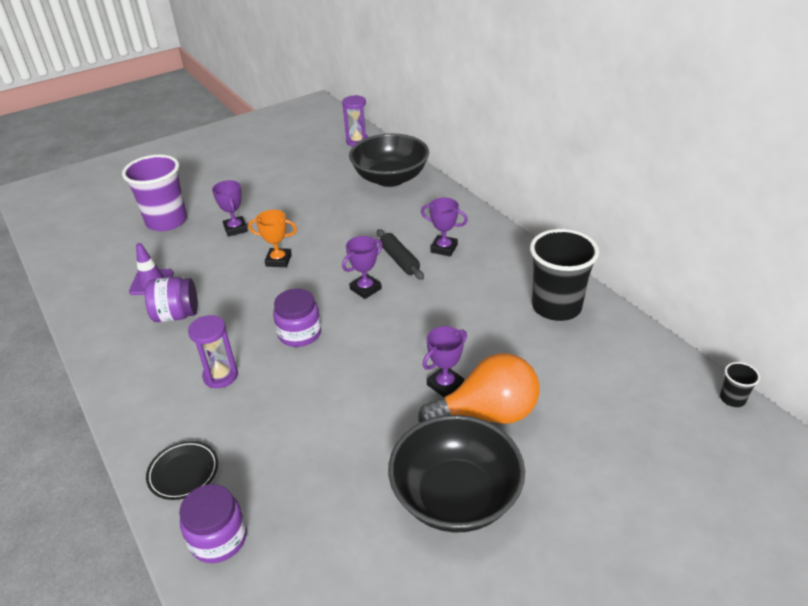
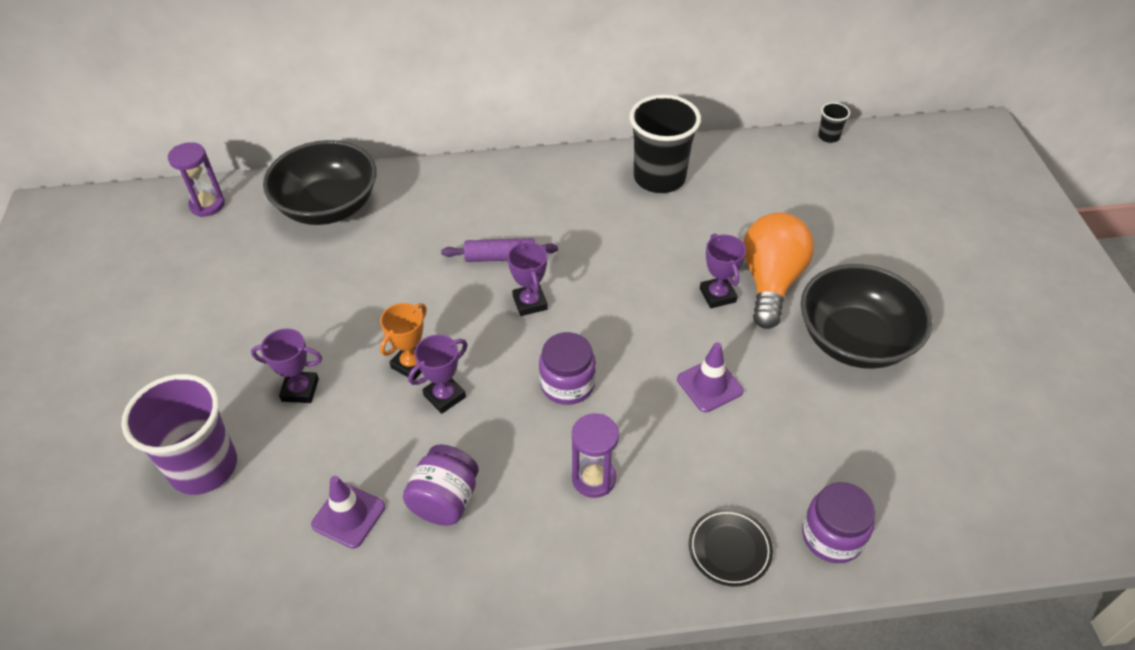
camera: 65 degrees left, 10 degrees up
(341, 410) = (709, 385): none -> purple traffic cone
(399, 260) = (500, 257): black rolling pin -> purple rolling pin
(444, 248) = (508, 215): purple trophy -> purple trophy (444, 396)

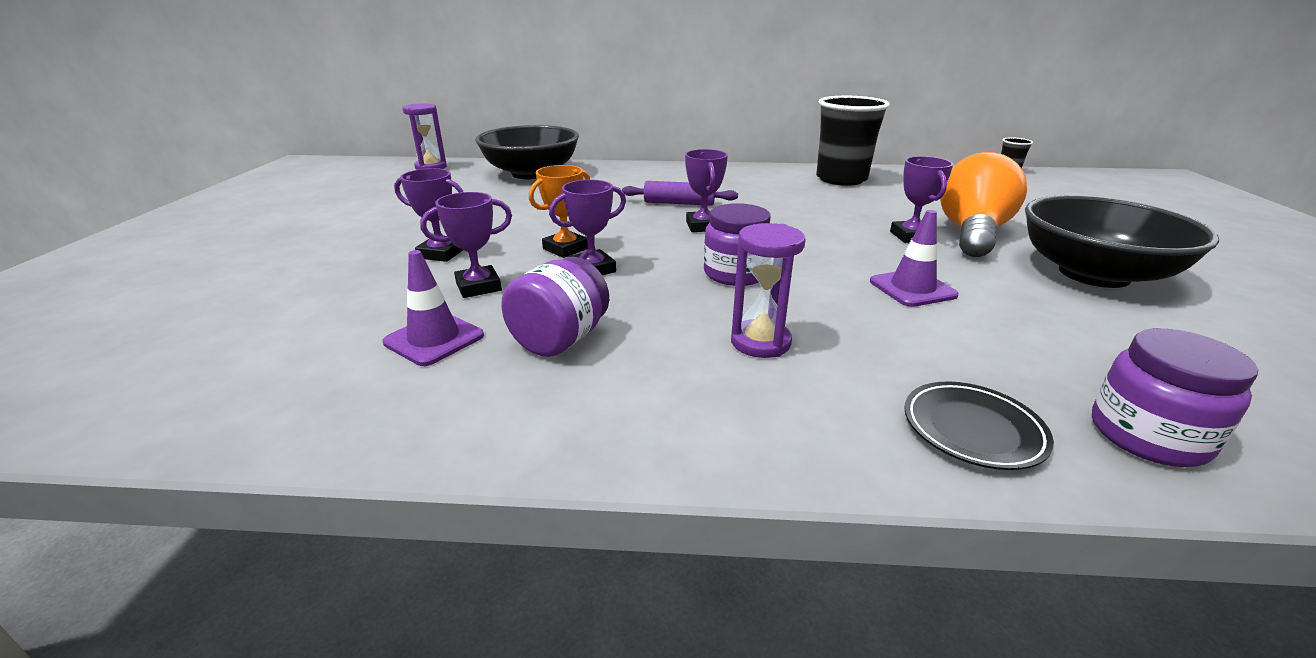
camera: 10 degrees right, 20 degrees down
(204, 467) = (301, 289): purple cup -> none
(355, 439) = (478, 287): none -> purple trophy

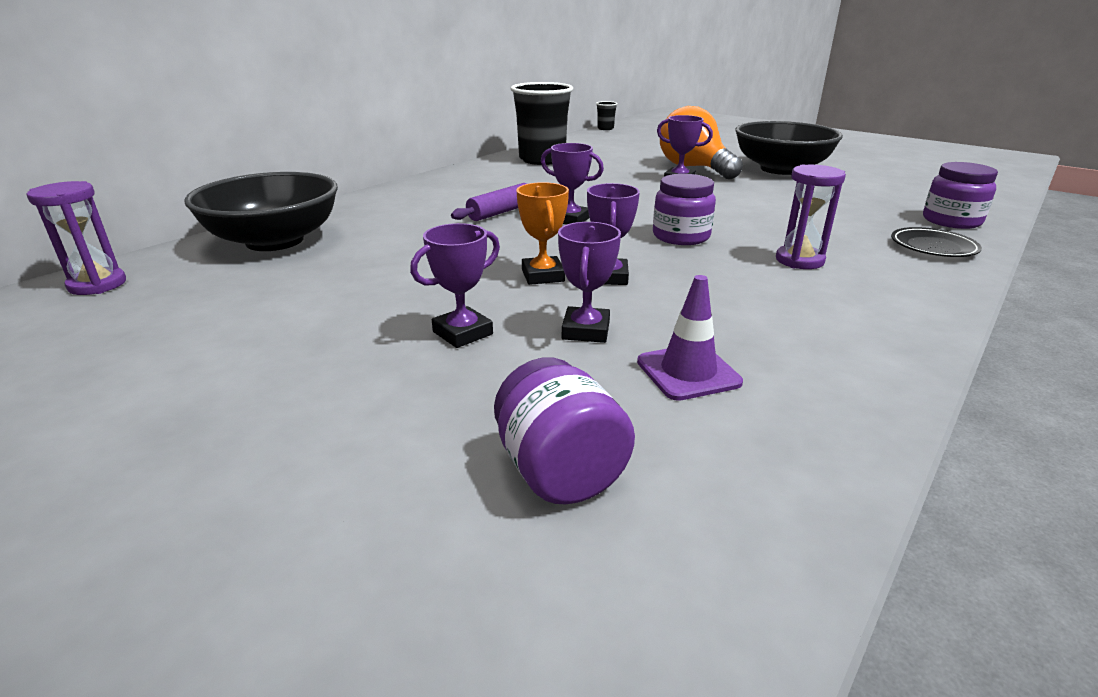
camera: 55 degrees left, 0 degrees up
(560, 340) = (739, 319): purple jar -> purple jar (560, 471)
(912, 288) = (759, 205): purple traffic cone -> none

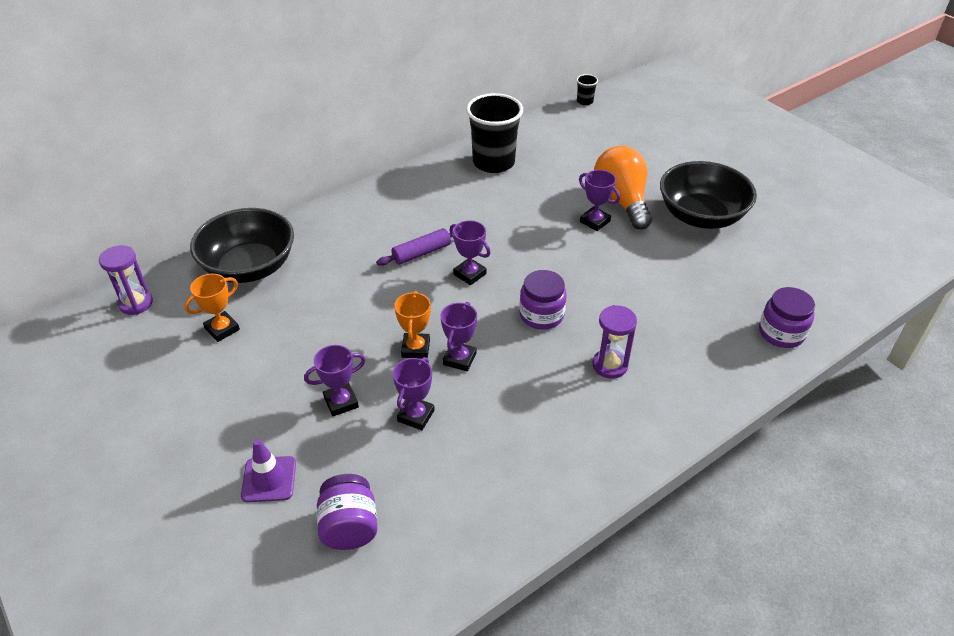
camera: 15 degrees right, 15 degrees up
(245, 291) = (222, 329): none -> orange trophy
(688, 372) = (456, 468): purple traffic cone -> purple traffic cone (269, 479)
(933, 247) = (729, 368): black plate -> none

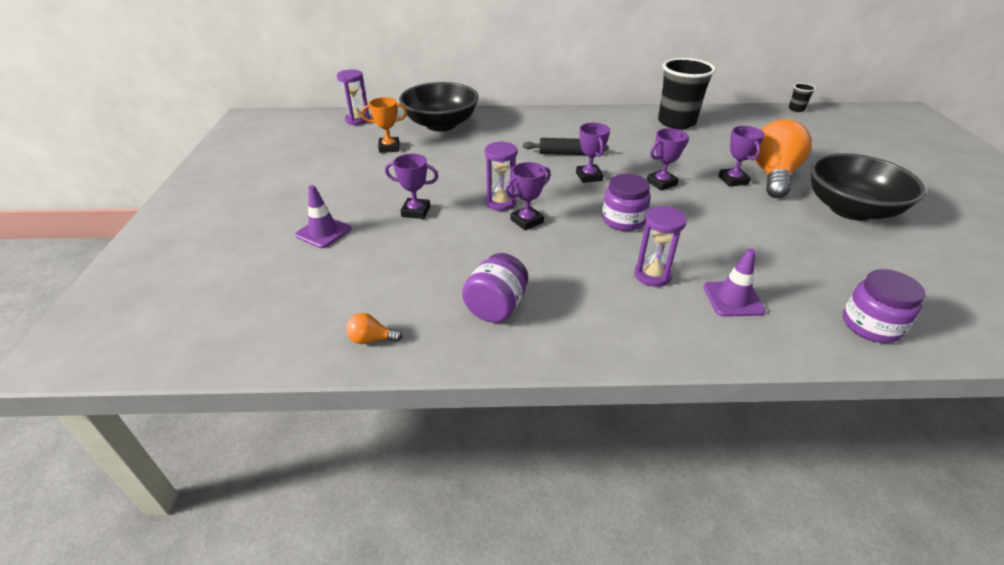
camera: 35 degrees right, 5 degrees down
(349, 527) = (339, 282): purple jar -> purple jar (496, 307)
(415, 348) = (501, 203): orange trophy -> purple hourglass
(416, 416) = (457, 240): purple trophy -> purple trophy (661, 183)
(421, 253) = (564, 153): purple rolling pin -> black rolling pin
(442, 565) = (371, 339): none -> orange light bulb
(682, 358) = (733, 299): none -> purple traffic cone

